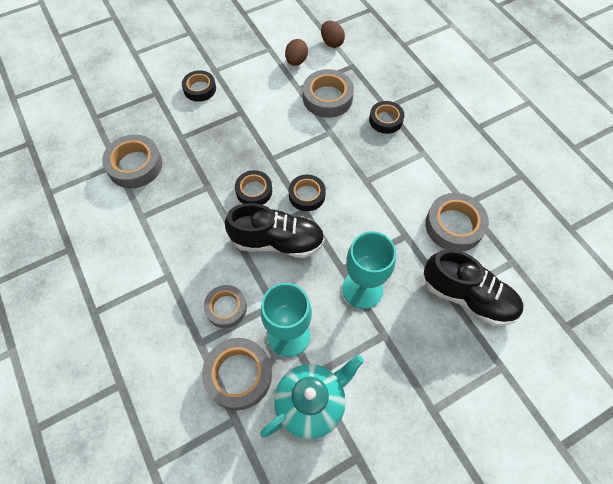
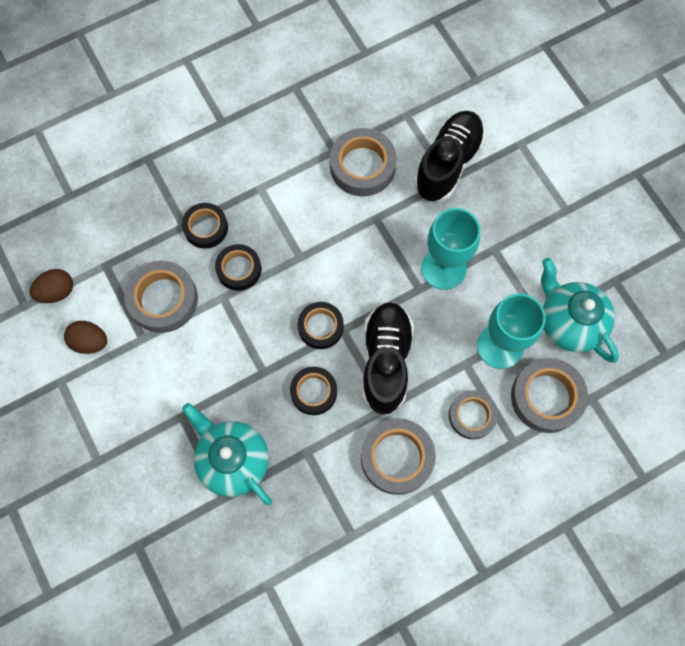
camera: 90 degrees left, 10 degrees up
(135, 165) = (270, 557): grey tape -> grey tape (397, 457)
(200, 89) = (134, 479): black tape -> black tape (239, 269)
(206, 142) = (233, 460): none -> turquoise teapot

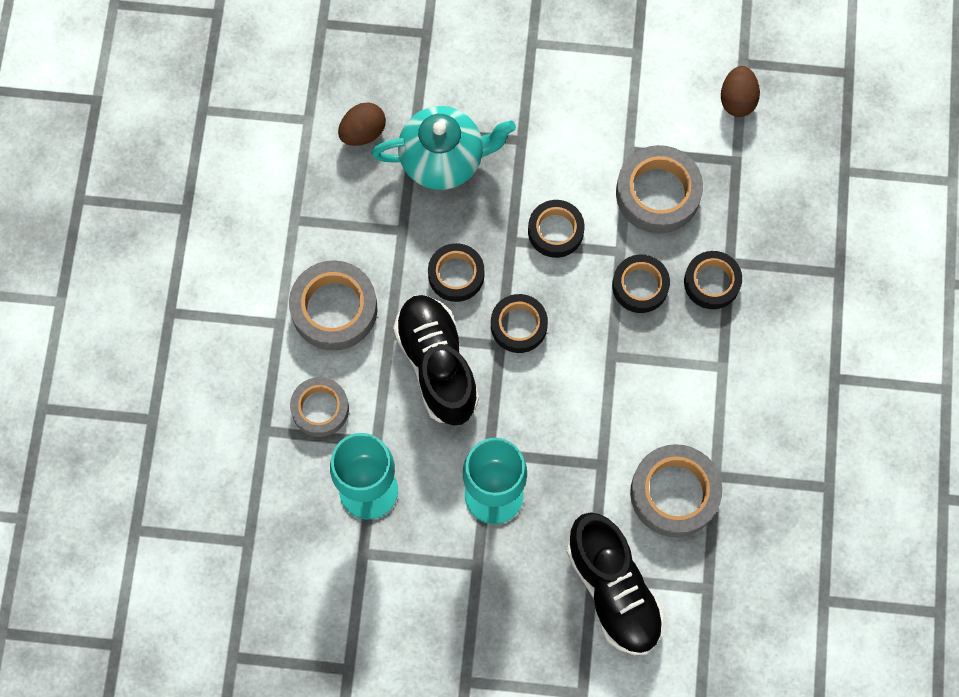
camera: 125 degrees right, 0 degrees up
(90, 342) = (659, 101): brown egg -> brown egg (363, 132)
(236, 347) = (555, 231): none -> black tape
(385, 361) = (437, 365): black shoe -> black shoe turned 150 degrees counterclockwise
(546, 397) = (283, 496): grey tape -> none
(569, 323) = (340, 581): turquoise teapot -> none

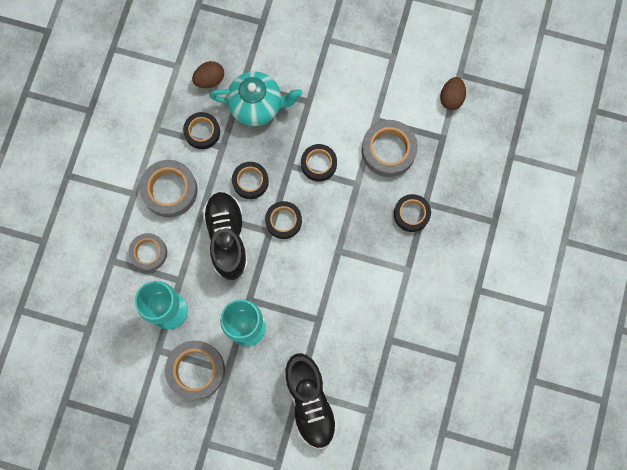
camera: 10 degrees right, 5 degrees up
(640, 286) = (365, 208): black tape -> black tape (202, 132)
(674, 493) = (361, 346): grey tape -> grey tape (196, 370)

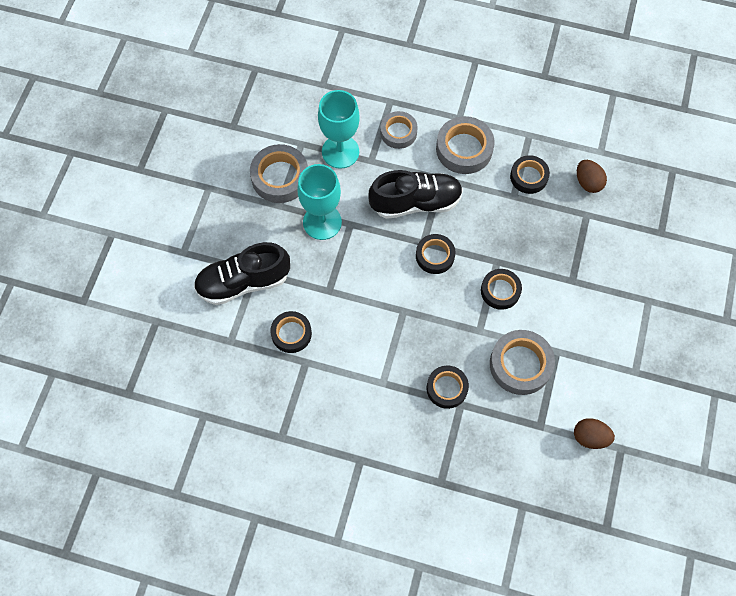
camera: 90 degrees right, 10 degrees down
(250, 181) = (477, 223): black tape -> black tape (291, 333)
(257, 106) = (562, 228): turquoise teapot -> none

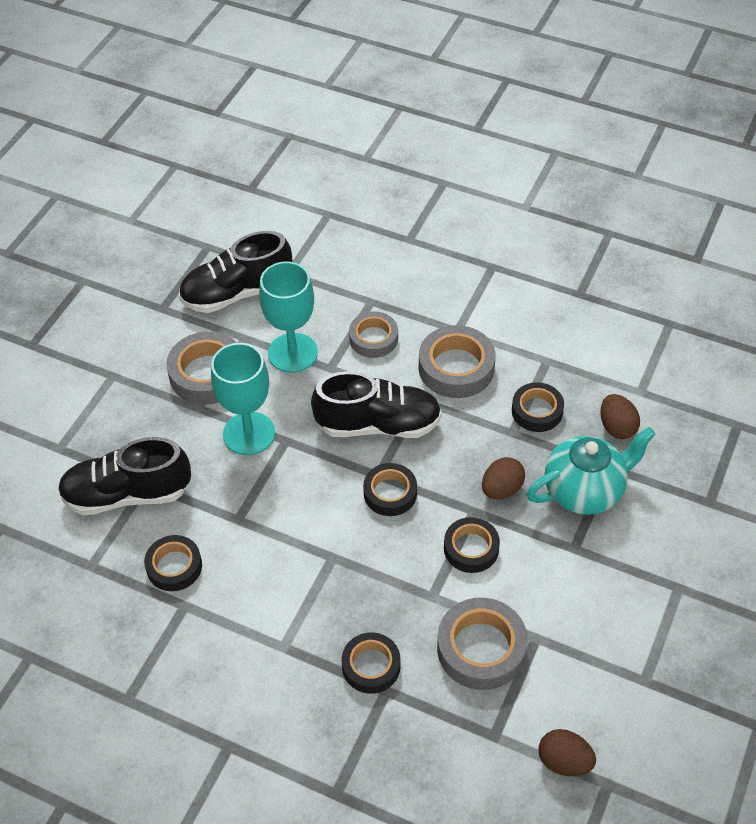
camera: 10 degrees right, 15 degrees down
(287, 106) = (237, 293): none -> black shoe
(514, 242) = (501, 489): none -> brown egg
(573, 236) = (584, 491): none -> turquoise teapot

